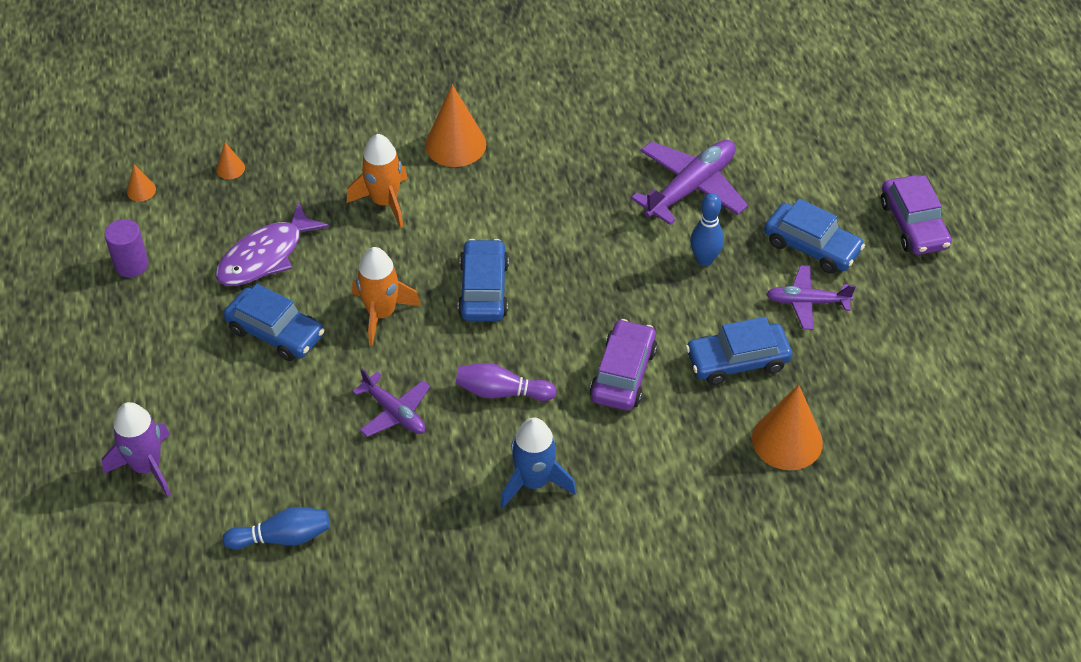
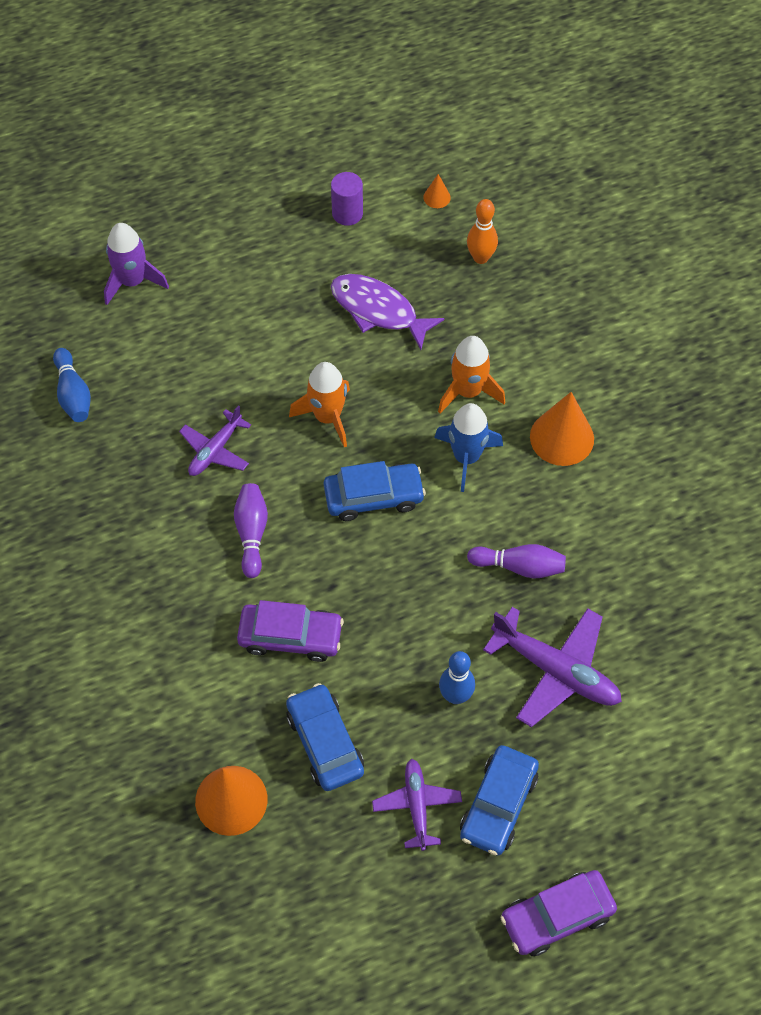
camera: 80 degrees right, 10 degrees up
(230, 168) = (480, 257): orange cone -> orange bowling pin
(276, 332) = (290, 339): blue car -> none
(534, 482) = (153, 577): blue rocket -> blue rocket (466, 457)
(583, 195) = (519, 566): none -> purple bowling pin

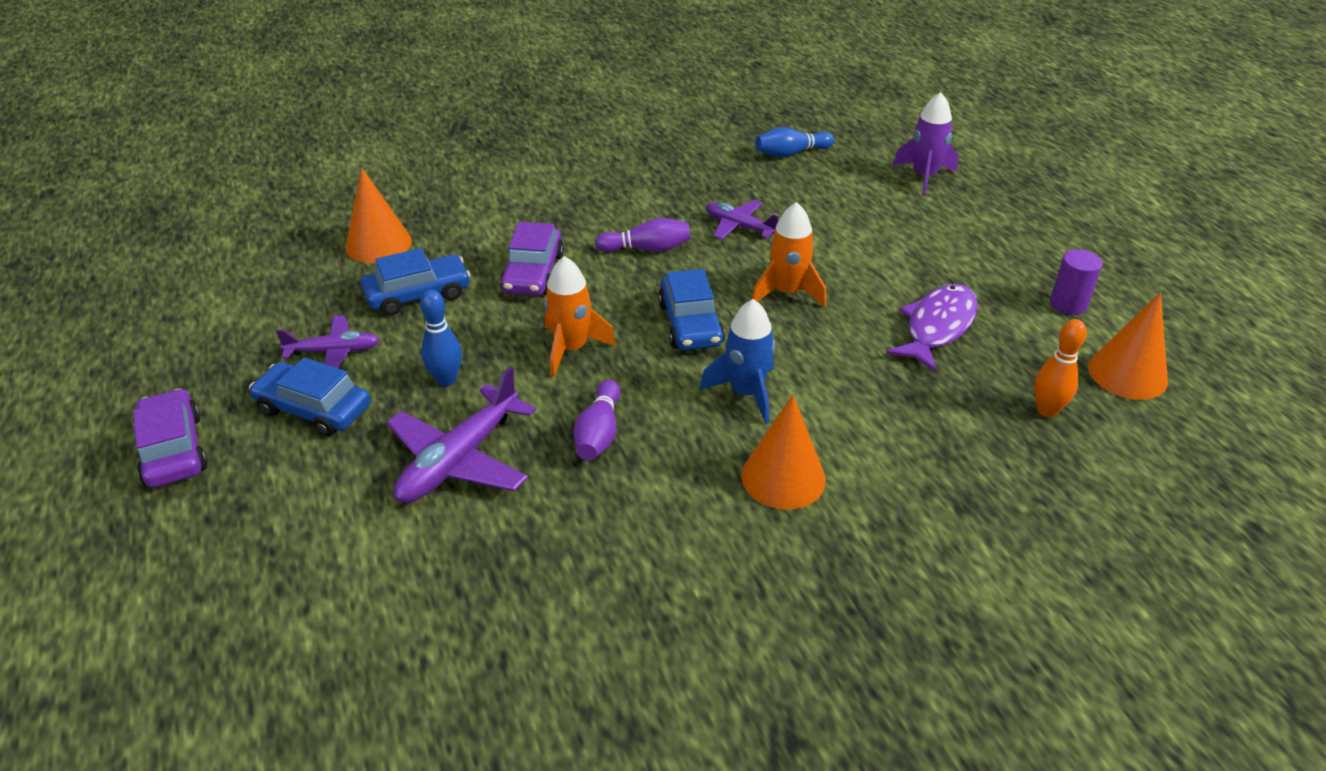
camera: 90 degrees right, 20 degrees down
(437, 197) = (1127, 374): orange cone -> orange cone, size x2.17
(468, 391) = (839, 396): orange rocket -> orange rocket (571, 349)

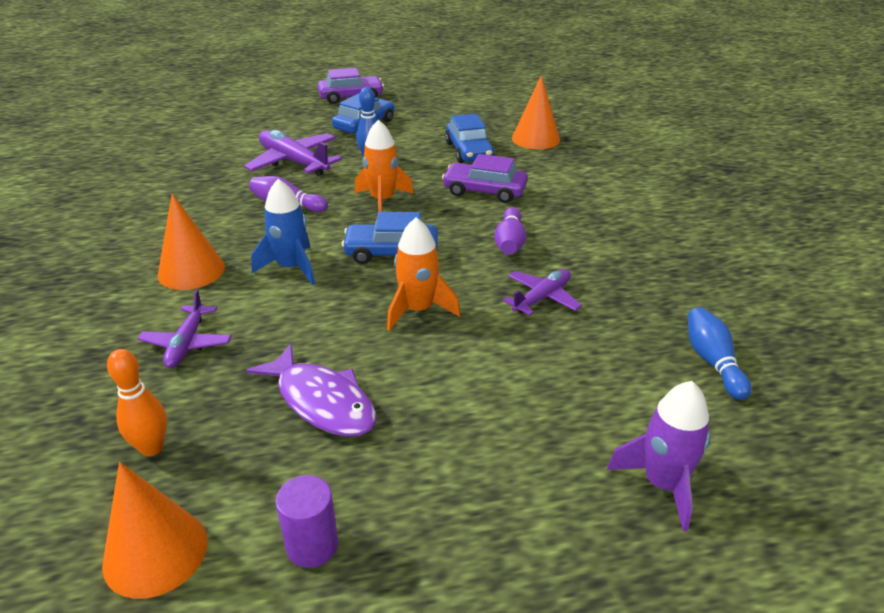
camera: 100 degrees right, 5 degrees down
(334, 352) = (415, 128): purple plane -> purple plane (187, 344)

